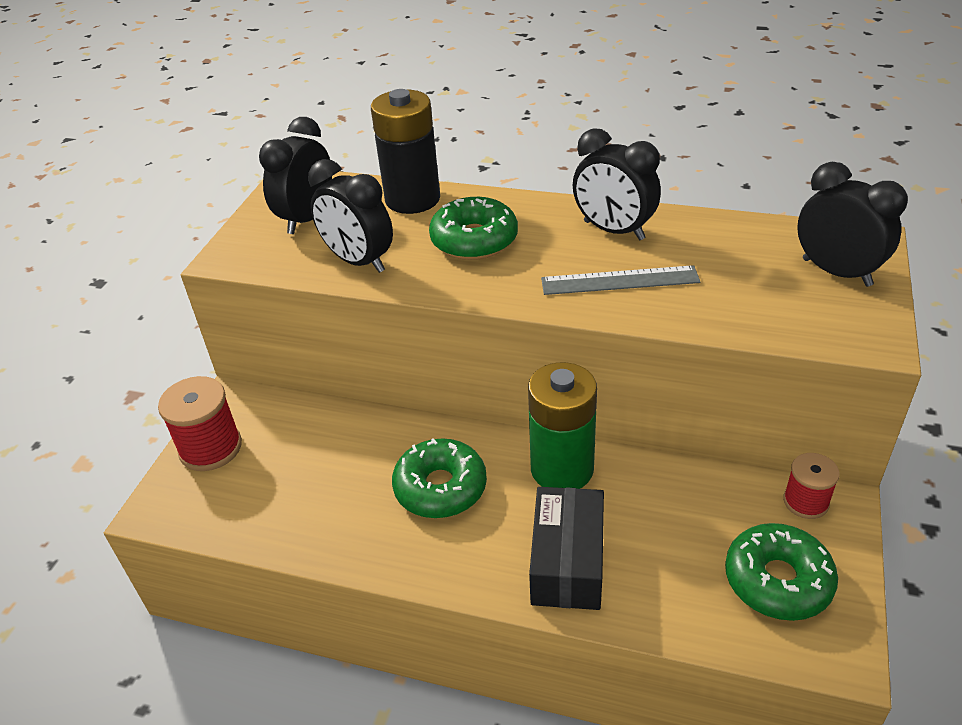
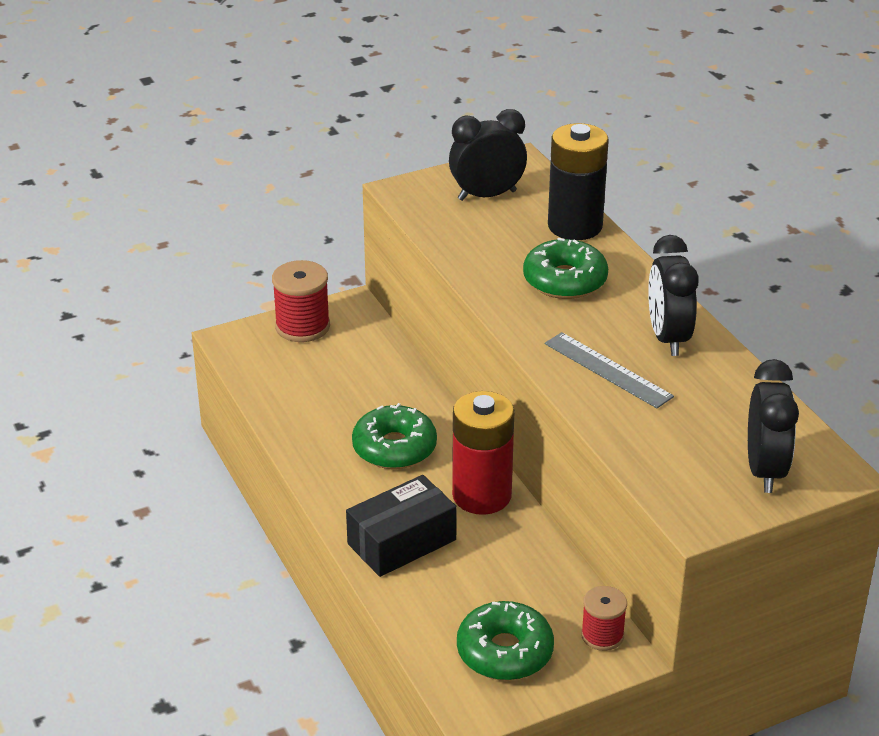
camera: 45 degrees right, 5 degrees down
(358, 261) = (471, 245): black clock -> none
(562, 469) = (482, 495): green battery -> red battery

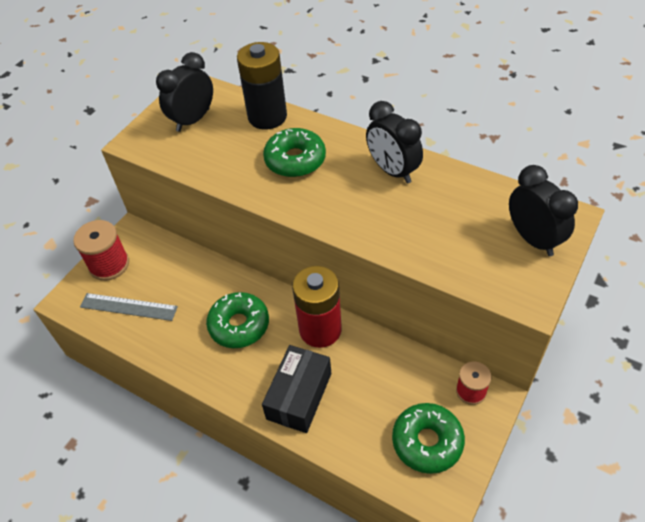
camera: 30 degrees left, 15 degrees up
(608, 370) = (378, 214): grey ruler -> grey ruler (128, 307)

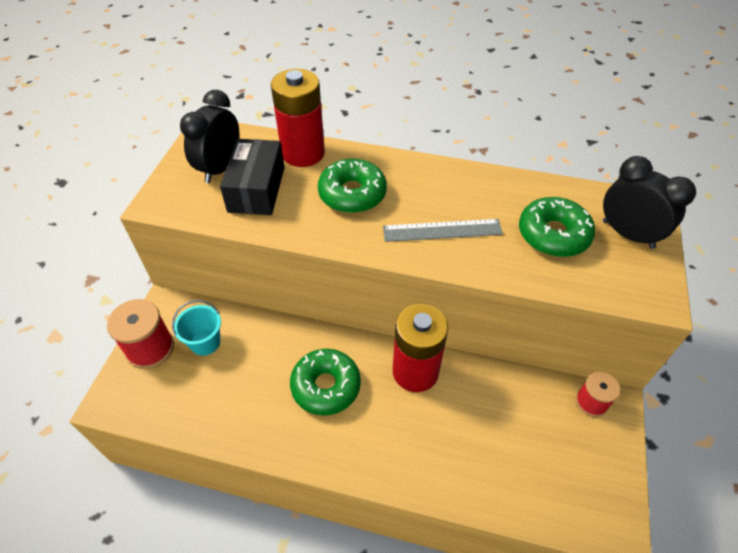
camera: 20 degrees left, 0 degrees up
(128, 307) = (190, 393): grey ruler -> grey ruler (442, 230)
(153, 268) = (205, 342): none -> turquoise bucket
(267, 117) = (303, 153): black battery -> red battery
(299, 396) = (421, 451): black box -> black box (256, 189)
(392, 171) = (459, 189): black clock -> none
(427, 442) = (572, 468): green donut -> green donut (553, 234)

